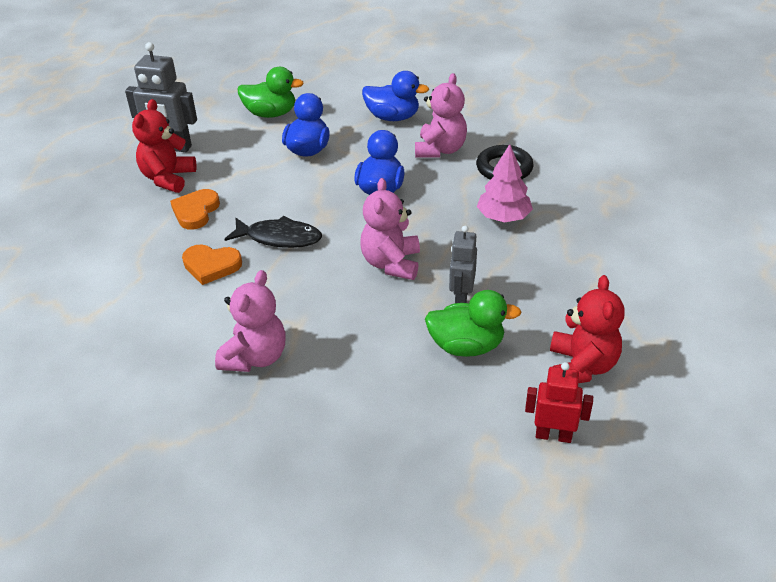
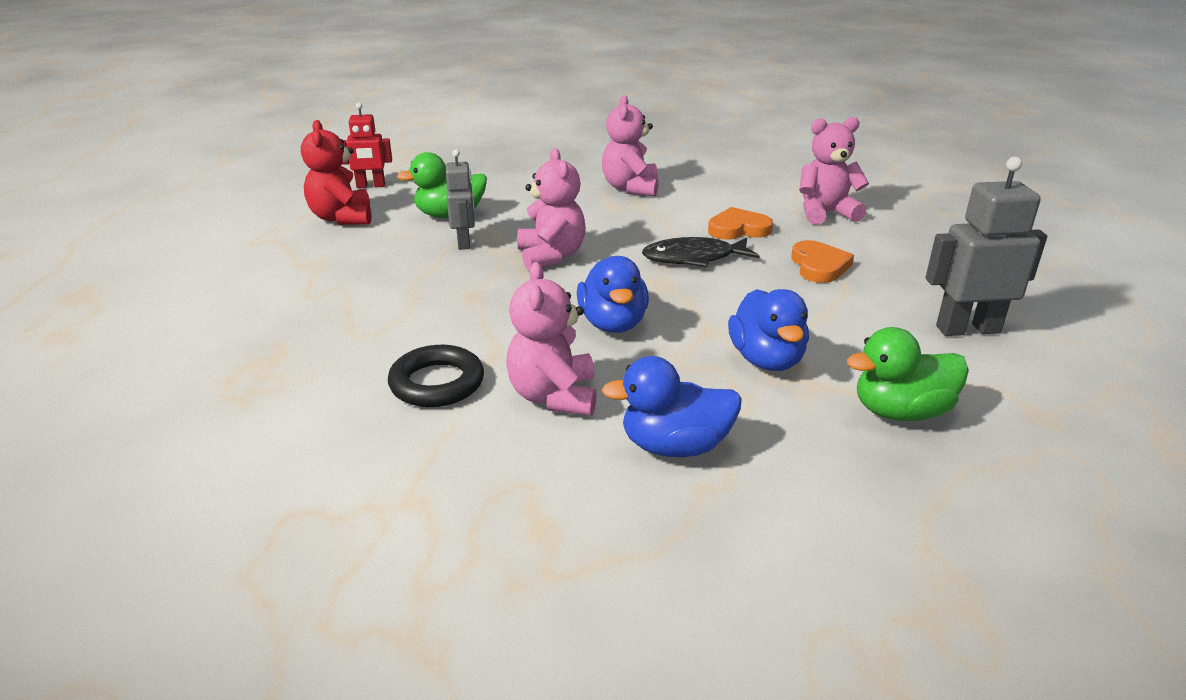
camera: 160 degrees right, 10 degrees down
(114, 271) = (825, 213): none -> pink teddy bear
(168, 178) = (906, 292): red teddy bear -> none
(503, 217) = (429, 317): pink tree -> none

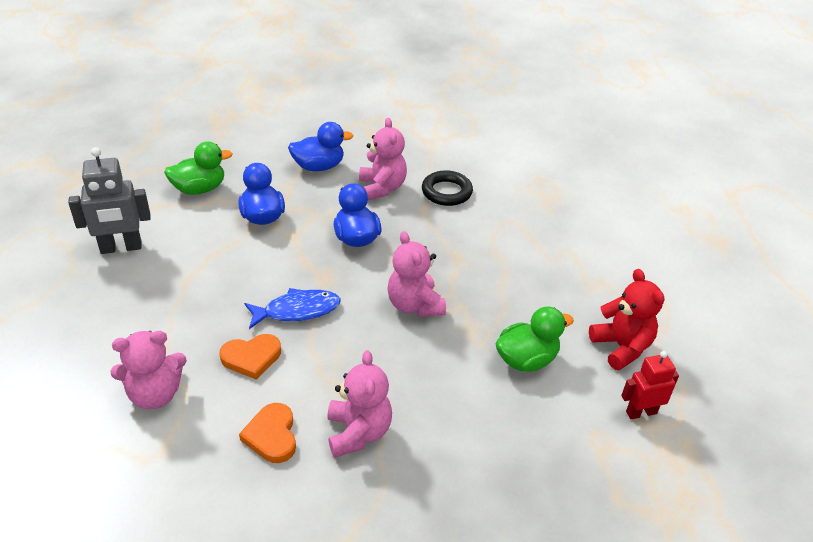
camera: 170 degrees right, 10 degrees up
(464, 242) = (492, 318): grey robot -> none
(694, 258) = (297, 310): black fish -> blue fish
(819, 266) = (195, 308): orange heart -> orange heart (272, 436)

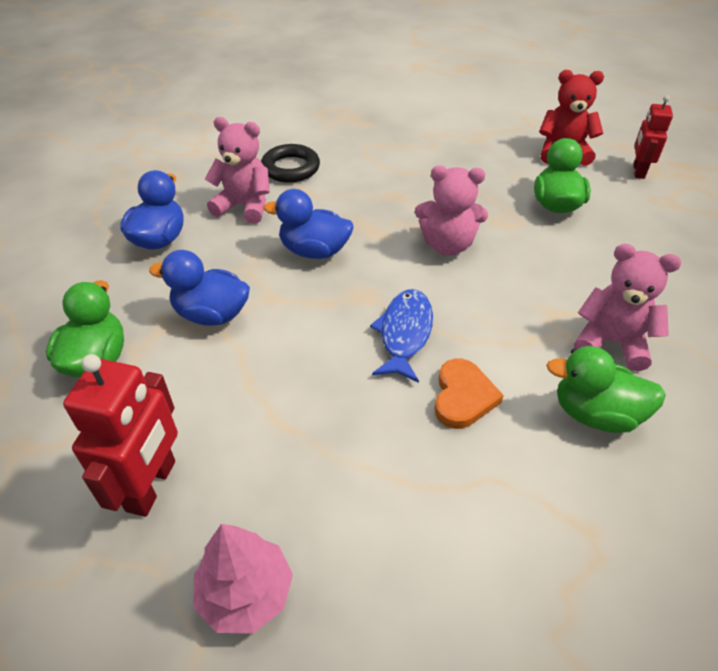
camera: 60 degrees left, 5 degrees up
(68, 308) = (246, 593): none -> pink tree
(121, 248) = (152, 486): grey robot -> red robot
(155, 394) = (485, 515): pink teddy bear -> none
(272, 436) = (595, 414): orange heart -> green duck

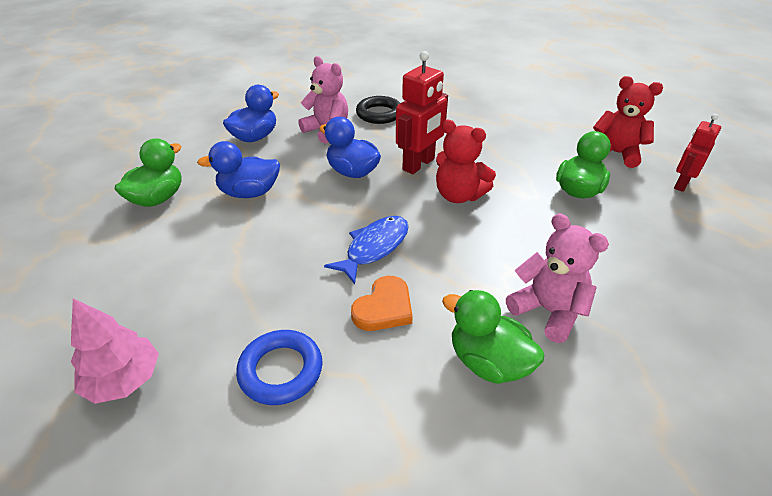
camera: 25 degrees right, 5 degrees down
(152, 486) = (126, 287): red robot -> red robot (419, 164)
(211, 314) = (249, 193): blue duck -> blue duck turned 45 degrees counterclockwise
(410, 506) = (281, 370): none -> blue ring
(447, 245) = (458, 195): pink teddy bear -> red teddy bear

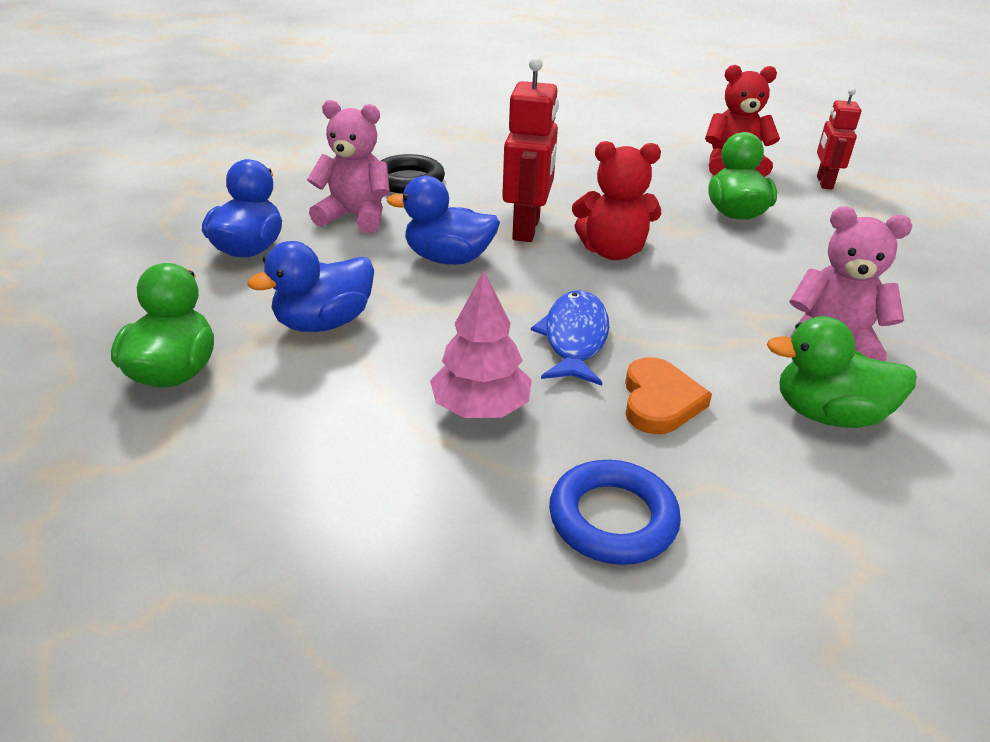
camera: 30 degrees left, 5 degrees down
(124, 380) = (403, 626): pink tree -> pink tree (481, 408)

